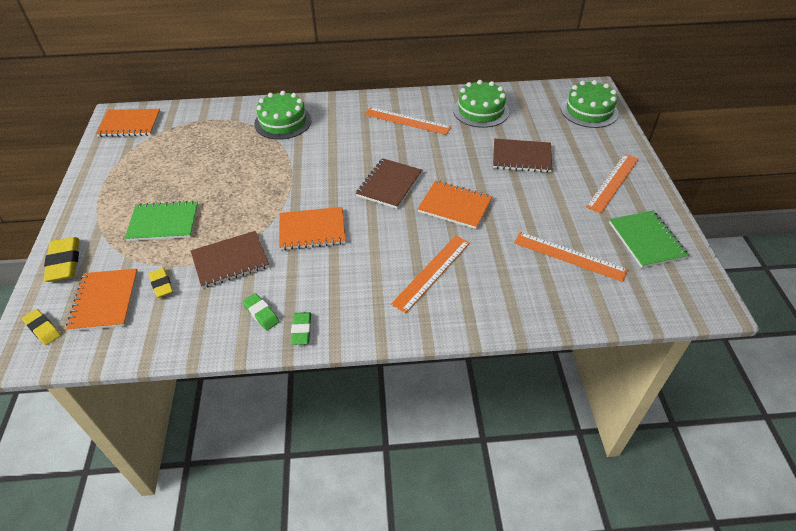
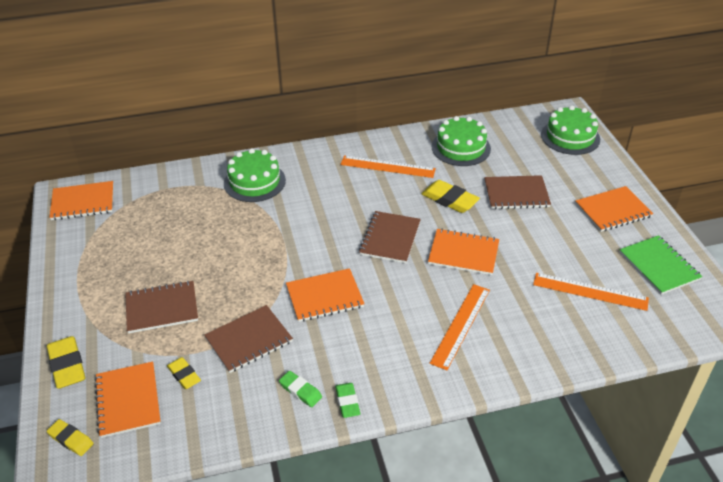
camera: 10 degrees left, 5 degrees down
(163, 223) = (162, 308): green notebook -> brown notebook
(456, 156) = (449, 200): none -> yellow eraser
(613, 182) = (613, 210): orange ruler -> orange notebook

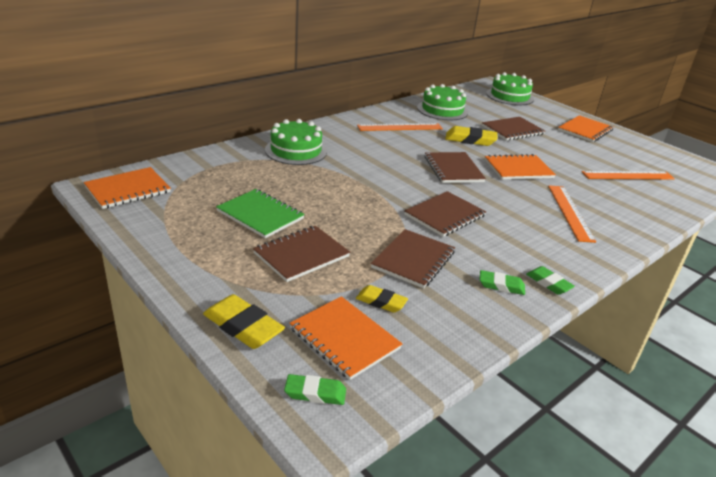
camera: 30 degrees left, 10 degrees down
(71, 439) = (315, 393): yellow eraser -> green eraser
(324, 296) = (444, 215): orange notebook -> brown notebook
(659, 266) = (649, 154): green notebook -> green notebook (260, 215)

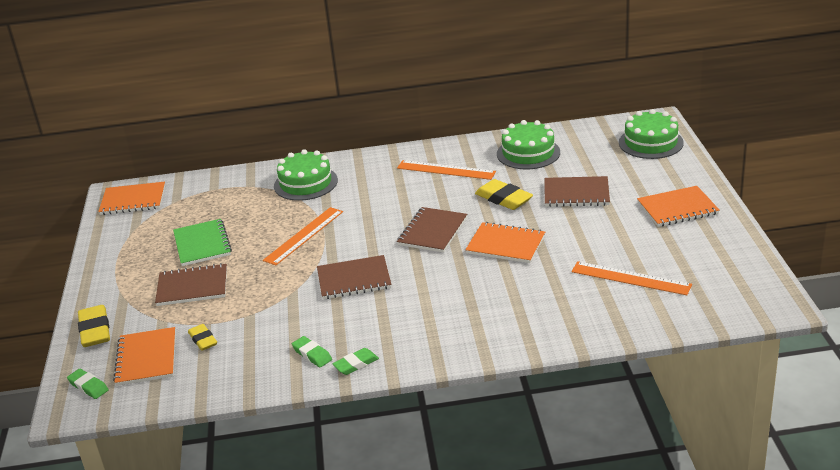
camera: 40 degrees right, 0 degrees up
(413, 260) = (271, 313): brown notebook -> none
(548, 283) = (356, 364): green eraser -> green eraser turned 60 degrees clockwise
(570, 212) = (486, 305): orange ruler -> orange ruler (304, 235)

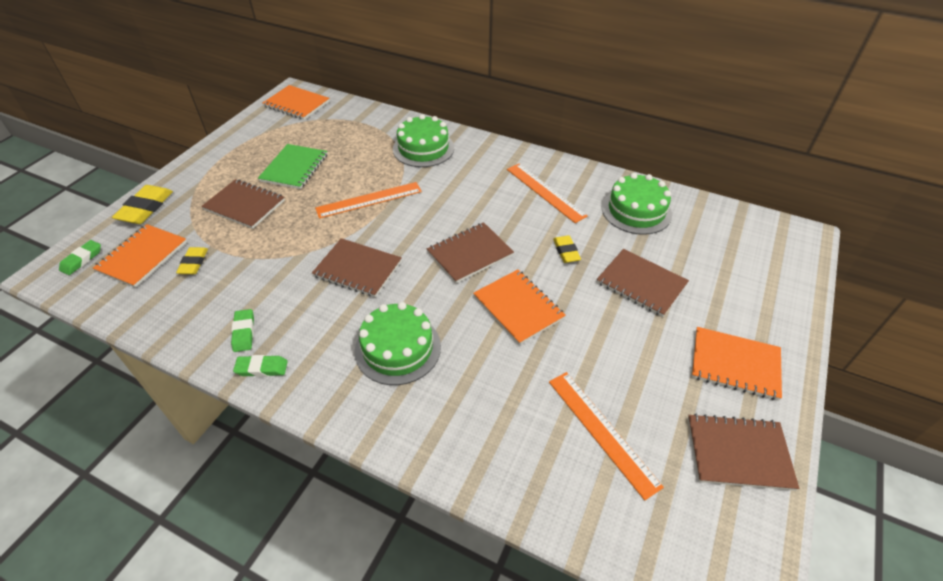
camera: 30 degrees right, 15 degrees up
(88, 386) = (82, 260): green eraser -> green eraser turned 45 degrees clockwise
(503, 199) = (566, 251): yellow eraser -> yellow eraser, size x0.62
(650, 143) = (774, 261): green cake -> green cake (398, 348)
(718, 248) = (738, 453): none -> brown notebook

